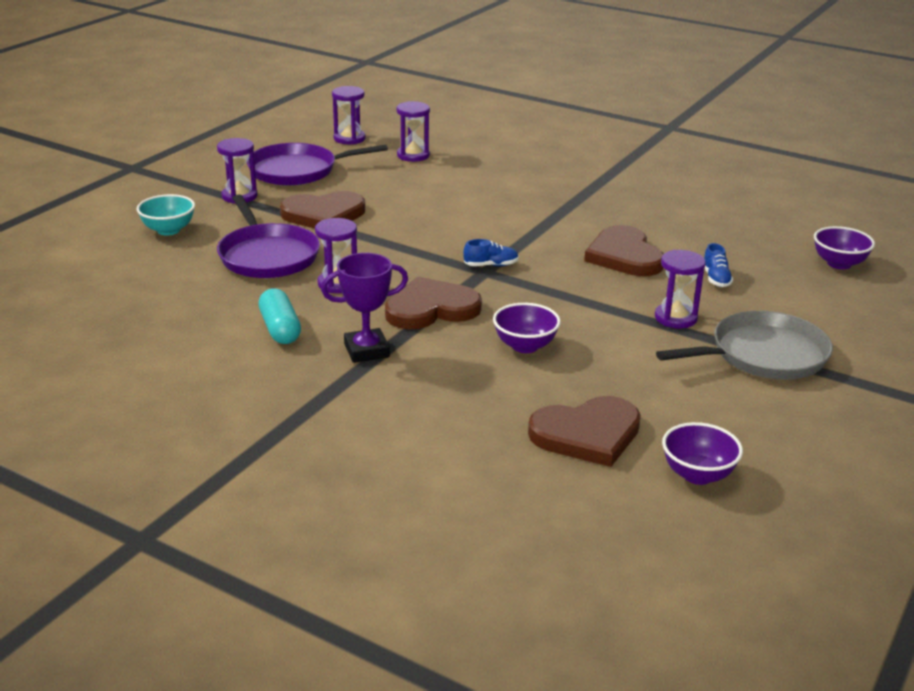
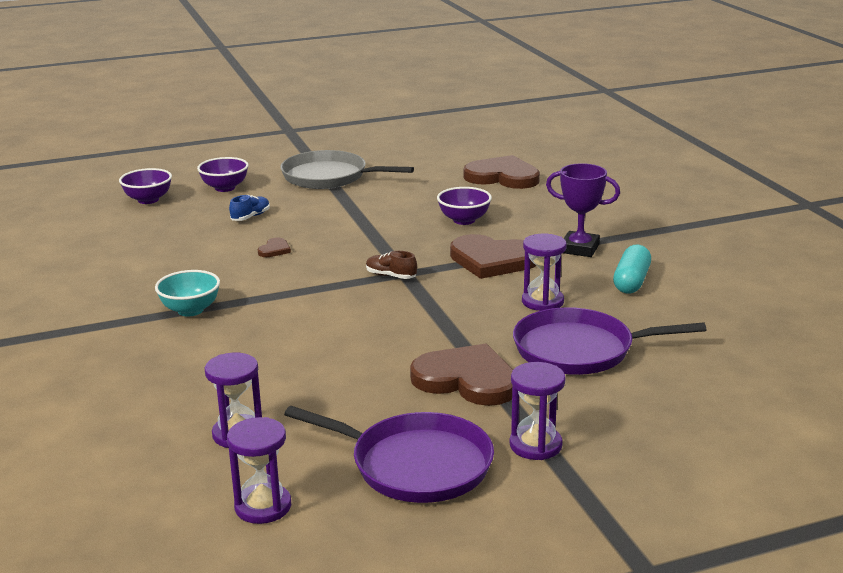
camera: 140 degrees left, 5 degrees down
(168, 230) = (664, 420): turquoise bowl -> turquoise bowl (190, 310)
(267, 256) = (579, 350): purple pan -> purple pan turned 105 degrees counterclockwise
(491, 265) = (391, 276): blue shoe -> brown shoe
(624, 256) = (274, 250): brown heart -> brown heart, size x0.43
(675, 318) = (334, 206): purple hourglass -> none
(697, 475) = (475, 152): purple bowl -> purple bowl (225, 188)

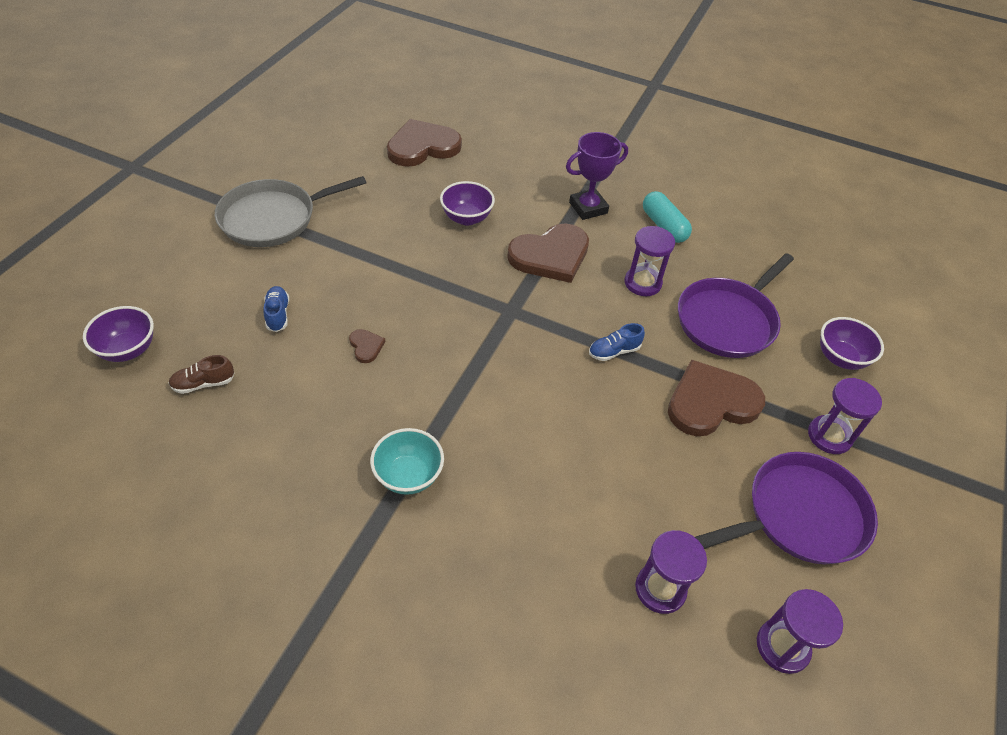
camera: 50 degrees left, 25 degrees up
(225, 188) = (189, 286): purple bowl -> purple bowl (840, 358)
(391, 276) = (506, 320): brown shoe -> brown shoe (204, 383)
(442, 322) = (614, 351): none -> blue shoe

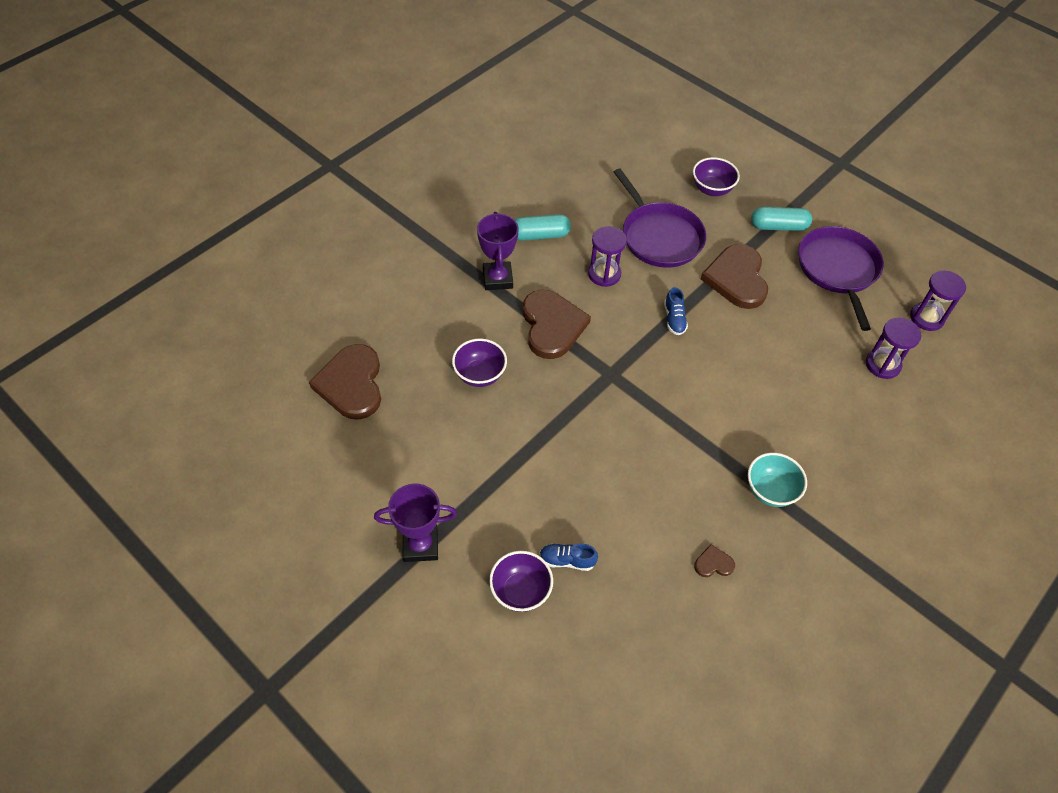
camera: 70 degrees left, 5 degrees up
(128, 350) = (580, 704): purple bowl -> purple bowl (520, 591)
(204, 383) = (641, 636): brown shoe -> none
(273, 218) = (420, 545): grey pan -> purple trophy
(366, 346) = (627, 493): brown heart -> brown heart (713, 563)
(829, 436) = (778, 226): purple hourglass -> turquoise capsule

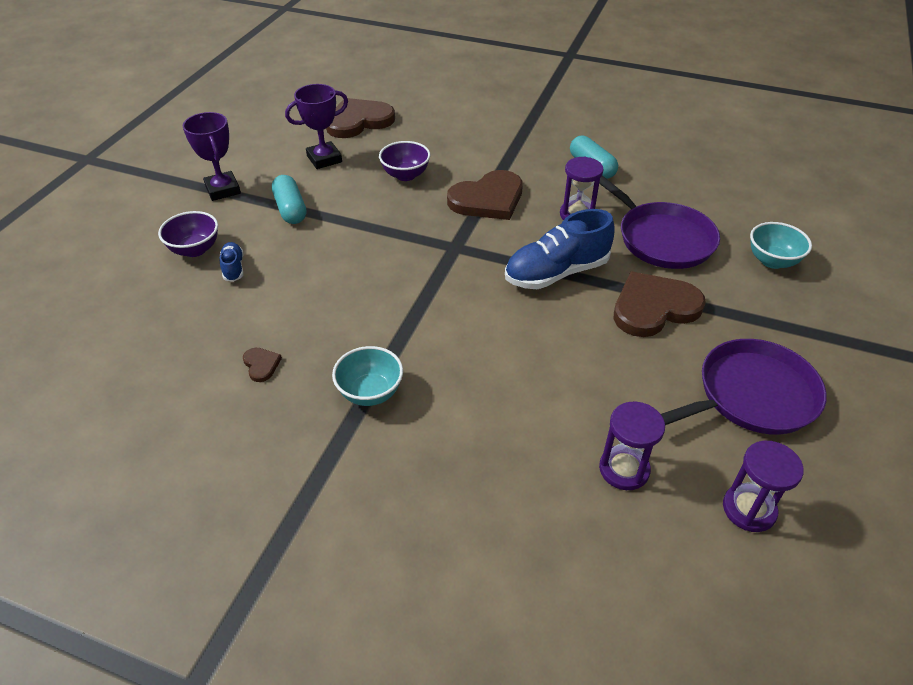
camera: 70 degrees right, 10 degrees down
(497, 279) = (519, 158): purple trophy -> purple trophy (324, 159)
(659, 236) = (662, 238): purple pan -> purple pan turned 75 degrees counterclockwise
(674, 319) = (556, 273): blue shoe -> blue shoe, size x2.12
(712, 189) = (772, 261): purple bowl -> turquoise bowl
(778, 226) = (770, 326): turquoise capsule -> turquoise capsule (290, 209)

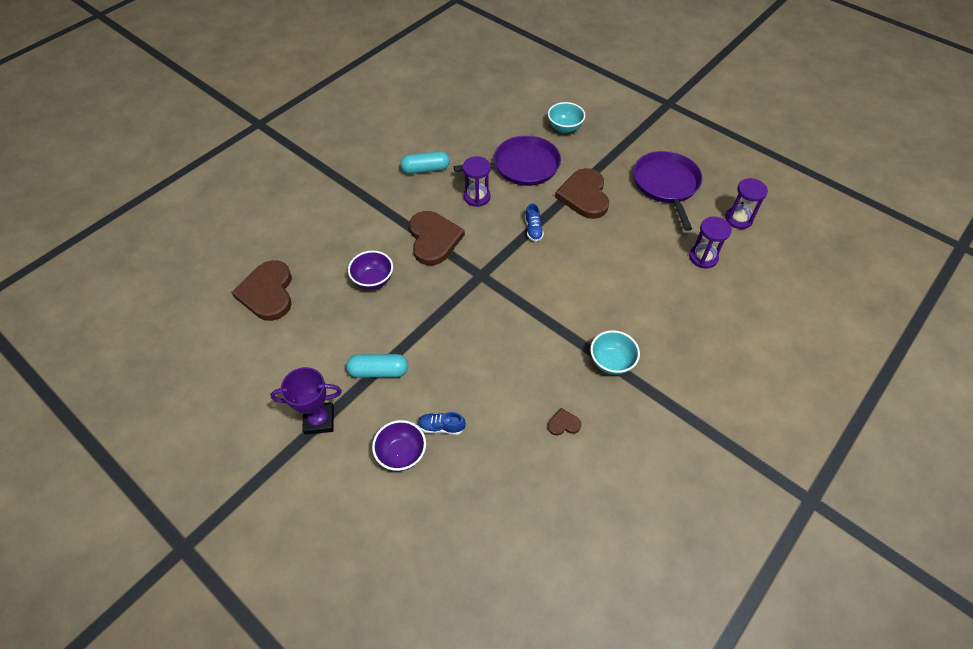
camera: 70 degrees left, 10 degrees up
(324, 159) = (315, 331): purple trophy -> none
(556, 273) = (533, 229): blue shoe -> blue shoe, size x0.47

